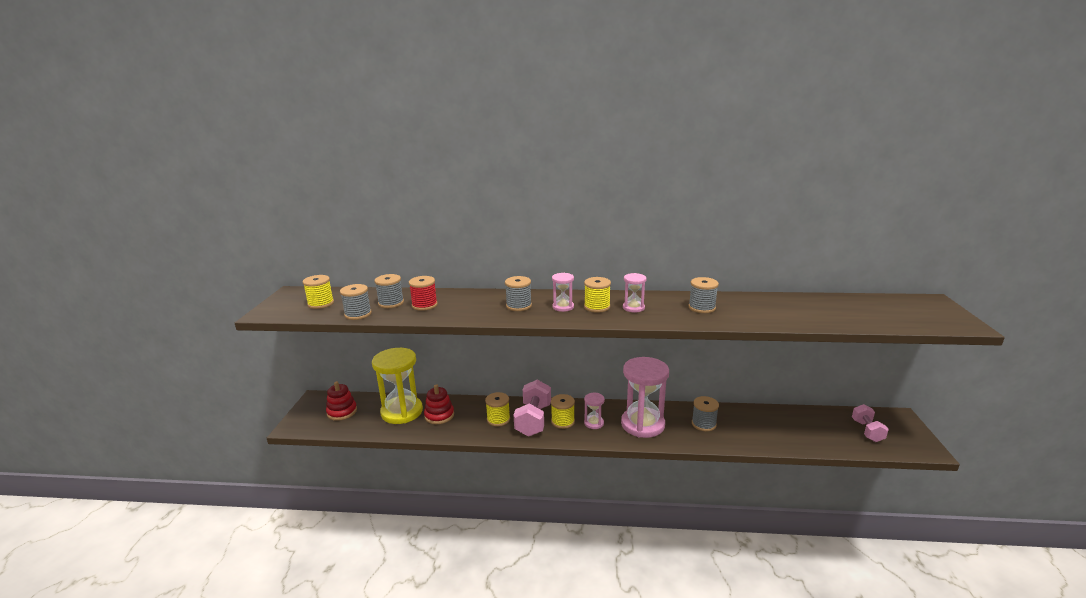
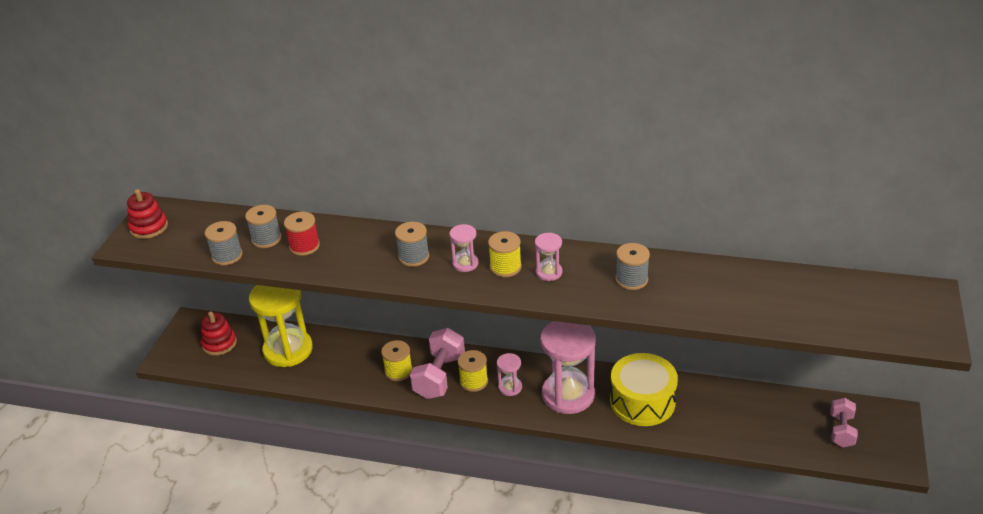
camera: 10 degrees right, 15 degrees up
(321, 304) = (186, 233): yellow spool -> none
(439, 415) = (330, 359): red stacking toy -> red stacking toy (149, 227)
(703, 424) = (642, 401): grey spool -> yellow drum

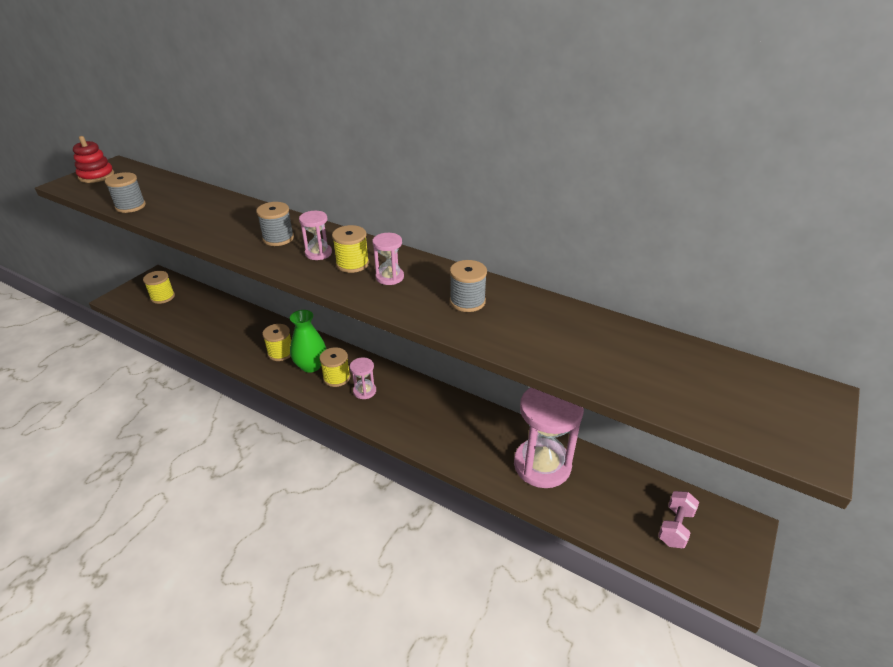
camera: 15 degrees right, 0 degrees up
(219, 343) = (162, 297): red stacking toy -> yellow spool
(266, 239) = (173, 201): grey spool -> none
(288, 350) = (208, 314): yellow hourglass -> none
(304, 246) = (197, 212): red spool -> none
(439, 376) = (311, 366): pink dumbbell -> green vase
(568, 395) = (412, 412): pink hourglass -> pink hourglass (542, 465)
(642, 401) = (478, 437): yellow drum -> none

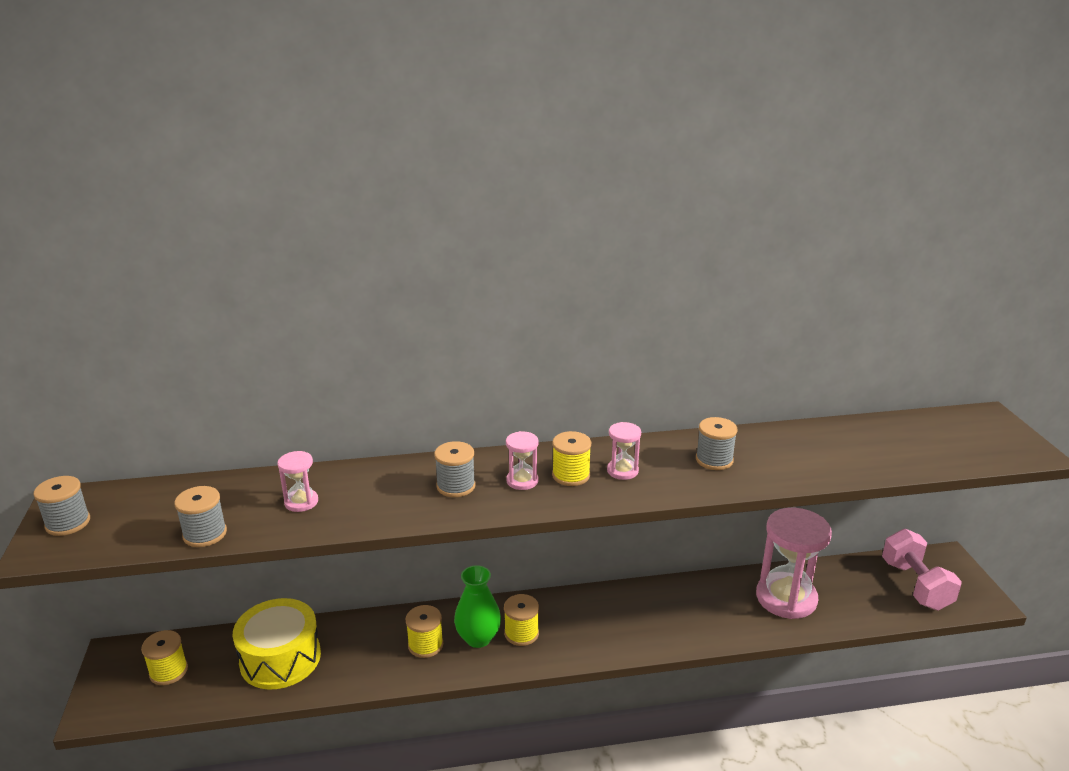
camera: 40 degrees left, 10 degrees down
(96, 176) = (68, 523): red stacking toy -> grey spool
(210, 318) = (280, 658): none -> yellow drum
(364, 391) = (566, 629): pink hourglass -> pink hourglass (301, 502)
(675, 527) = (915, 585): pink dumbbell -> pink dumbbell, size x1.61

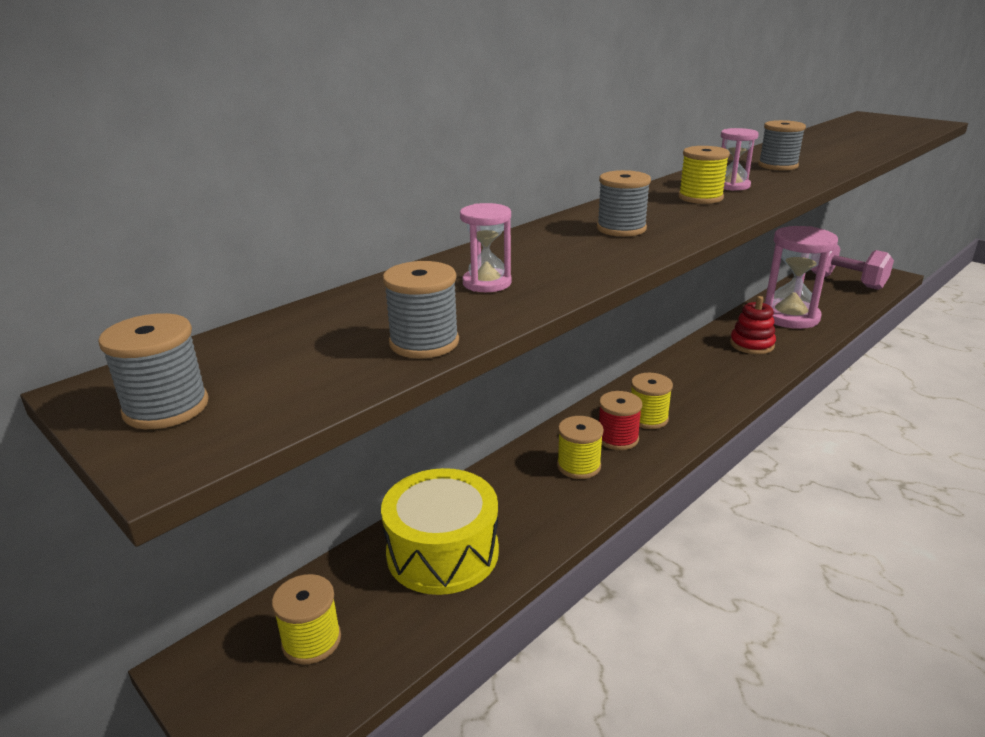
camera: 35 degrees left, 0 degrees up
(478, 638) = (617, 438): green vase -> red spool
(522, 481) = (670, 210): pink hourglass -> none
(704, 609) = (751, 344): none -> red stacking toy

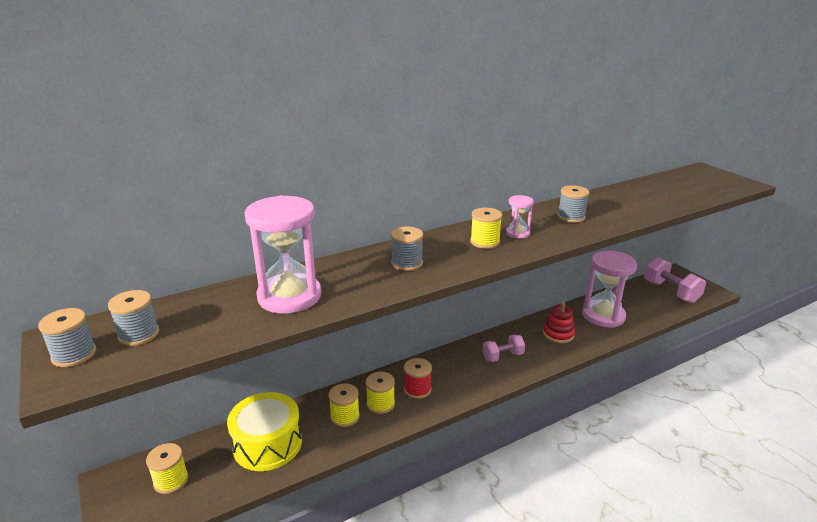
camera: 15 degrees right, 0 degrees up
(424, 343) = (220, 335): grey spool -> grey spool (138, 334)
(487, 283) = (289, 296): pink hourglass -> pink hourglass, size x2.17
(648, 418) = (447, 378): yellow spool -> yellow spool (345, 416)
(702, 380) = (502, 356): none -> pink dumbbell

